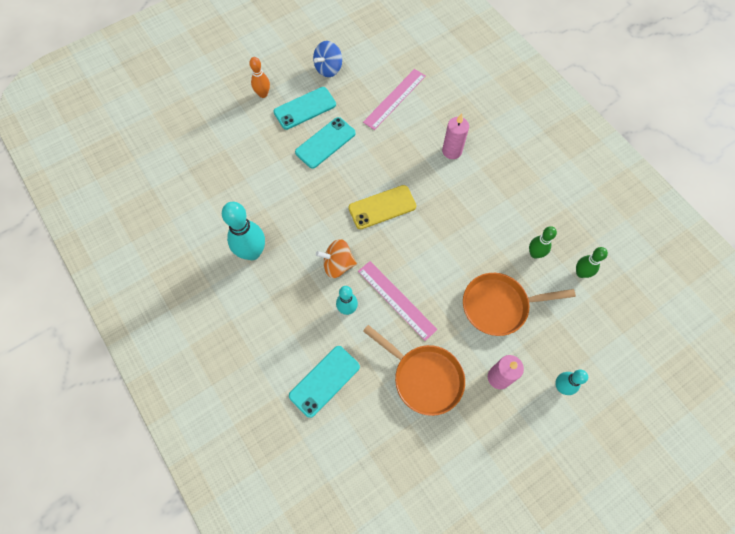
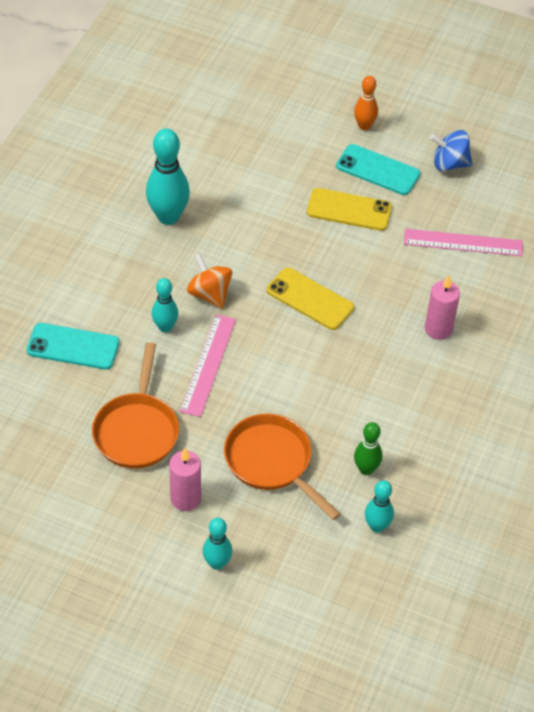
camera: 55 degrees right, 15 degrees down
(325, 143) = (349, 210): turquoise phone -> yellow phone
(581, 273) = (377, 526): green bowling pin -> turquoise bowling pin

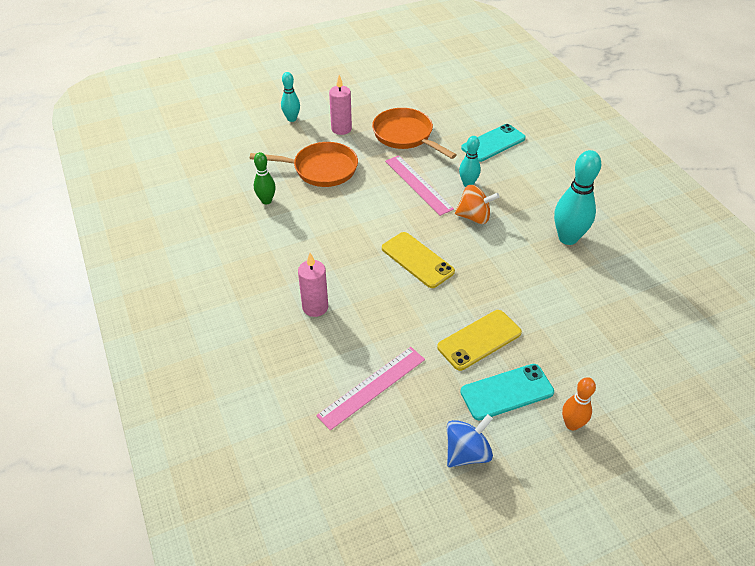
camera: 135 degrees right, 5 degrees down
(310, 299) = (417, 260): yellow phone -> yellow phone turned 60 degrees clockwise
(377, 526) = (229, 181): turquoise bowling pin -> none

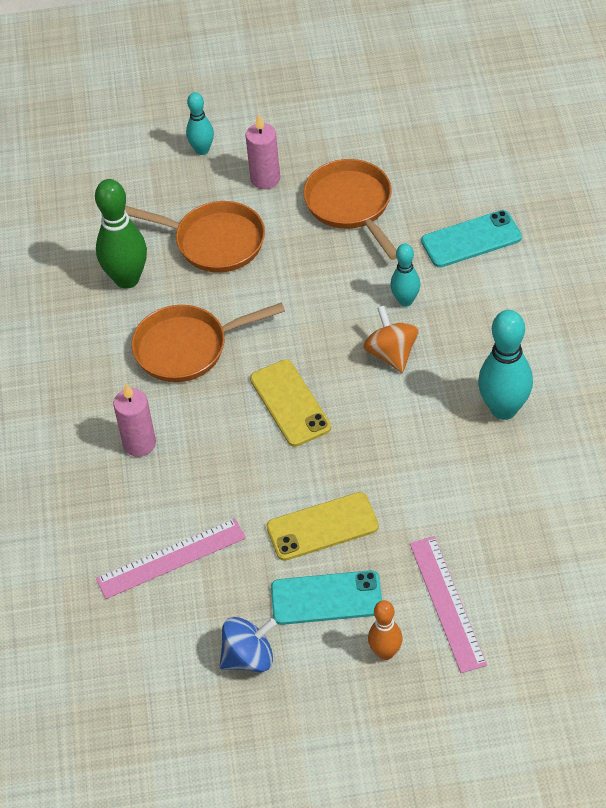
camera: 20 degrees right, 5 degrees up
(266, 201) = (127, 279): green bowling pin -> green bowling pin, size x1.72
(327, 237) = (187, 348): none -> orange pan
(418, 184) = (337, 289): pink ruler -> pink ruler (447, 603)
(474, 217) = (391, 354): orange spinning top -> orange spinning top turned 135 degrees counterclockwise

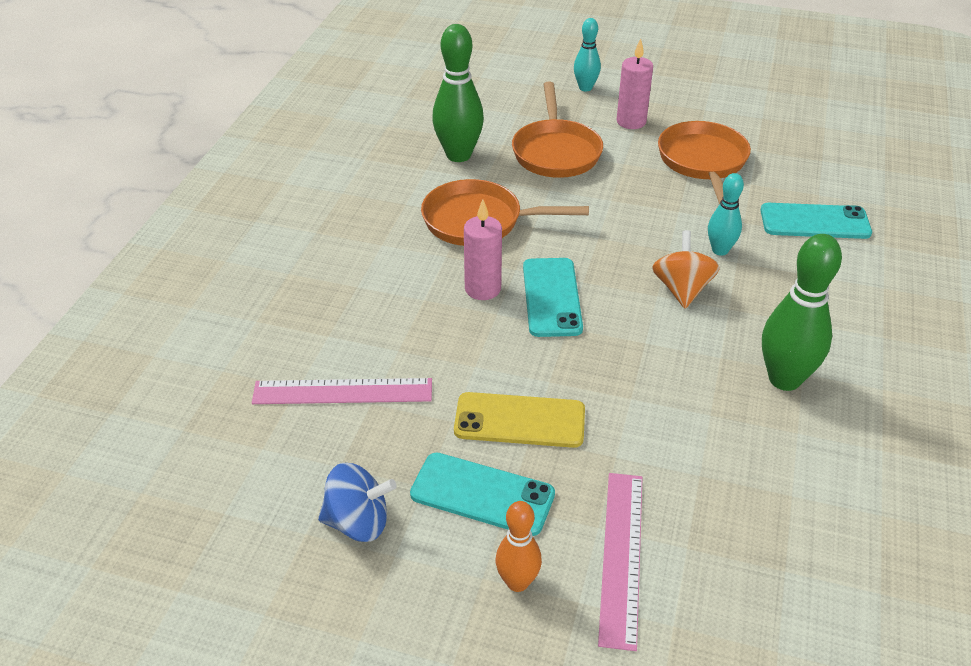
camera: 20 degrees right, 10 degrees down
(139, 443) = (381, 281): pink candle -> pink candle (483, 289)
(214, 242) = (556, 152): orange pan -> orange pan turned 45 degrees clockwise
(290, 403) = (551, 297): yellow phone -> turquoise phone
(504, 409) = (784, 379): turquoise bowling pin -> green bowling pin

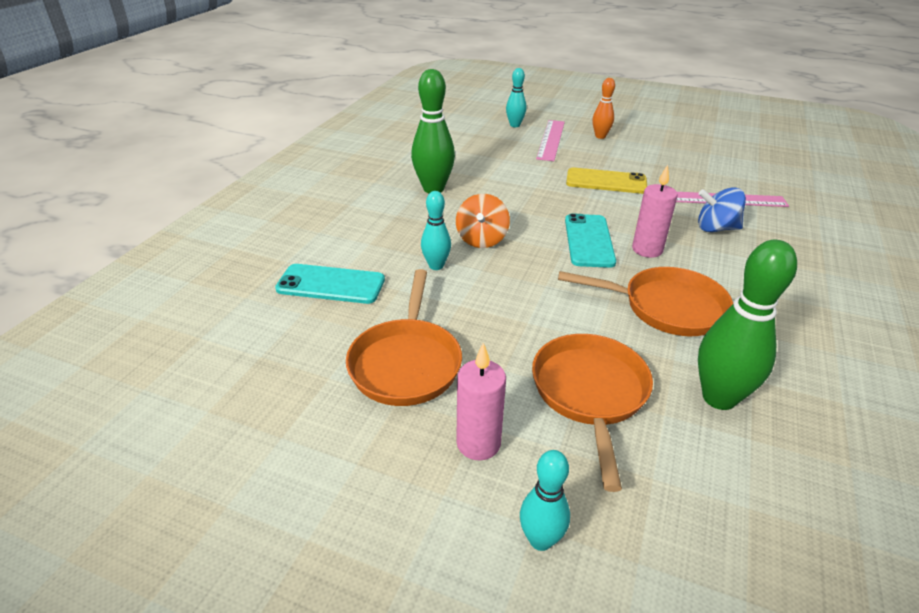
camera: 175 degrees left, 5 degrees down
(358, 522) = (685, 154): blue spinning top -> blue spinning top (716, 228)
(482, 494) = (622, 159): turquoise phone -> none
(710, 618) = (515, 125): none -> turquoise bowling pin

